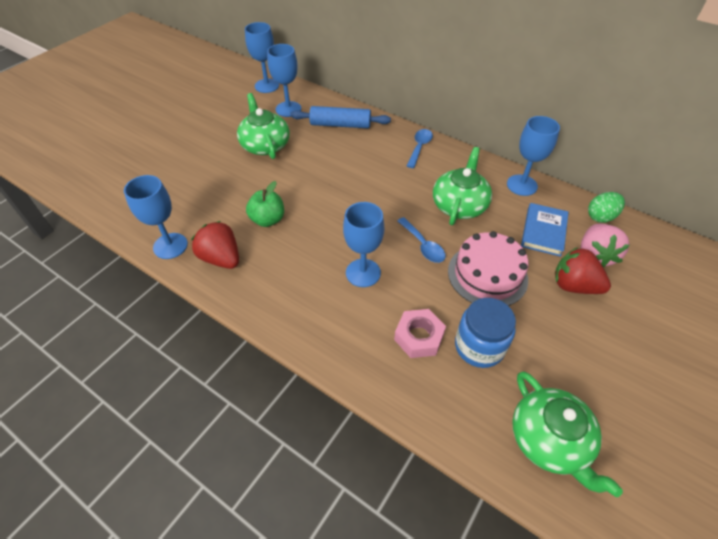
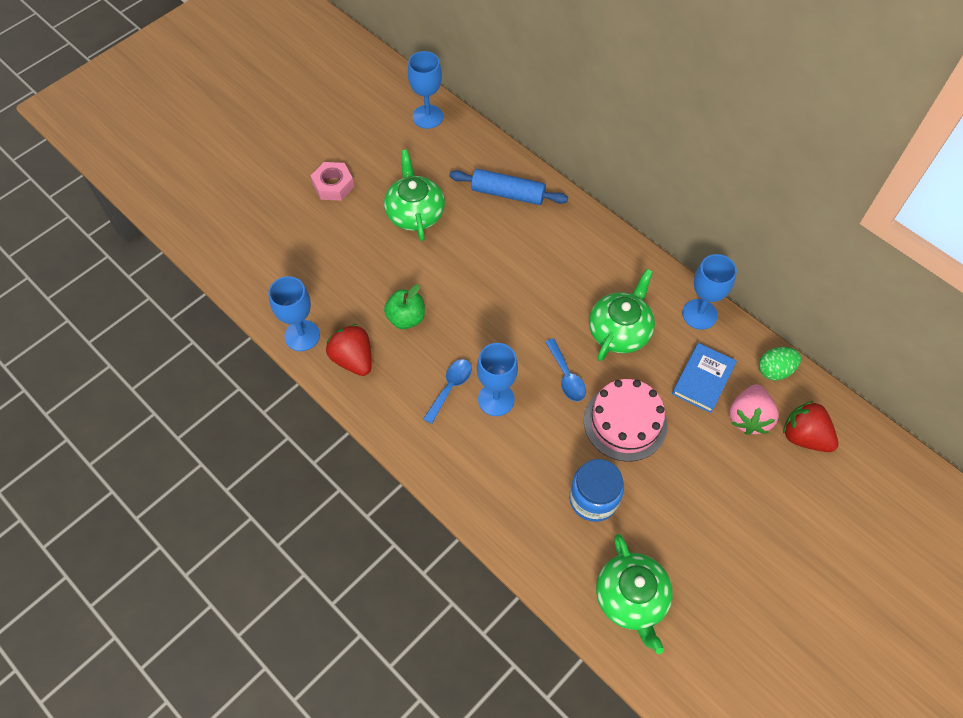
camera: 10 degrees right, 10 degrees up
(288, 109) = (449, 159): blue goblet -> none
(419, 147) = (595, 242): blue spoon -> blue spoon (450, 388)
(419, 337) = (537, 479): pink nut -> pink nut (333, 185)
(574, 285) = (712, 449): red strawberry -> red strawberry (804, 436)

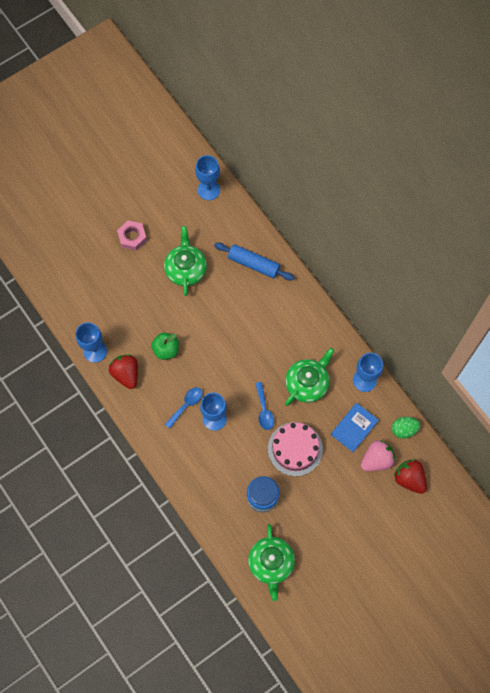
camera: 10 degrees right, 10 degrees up
(748, 417) = (376, 459): pink strawberry -> pink strawberry turned 150 degrees counterclockwise

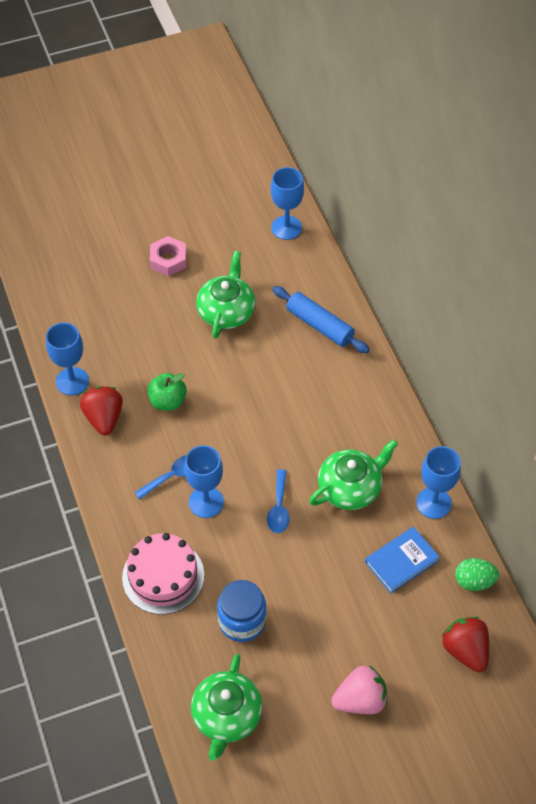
camera: 15 degrees right, 15 degrees down
(295, 449) = (308, 569): pink cake -> pink cake (163, 576)
(376, 459) = (423, 612): pink strawberry -> pink strawberry (360, 700)

